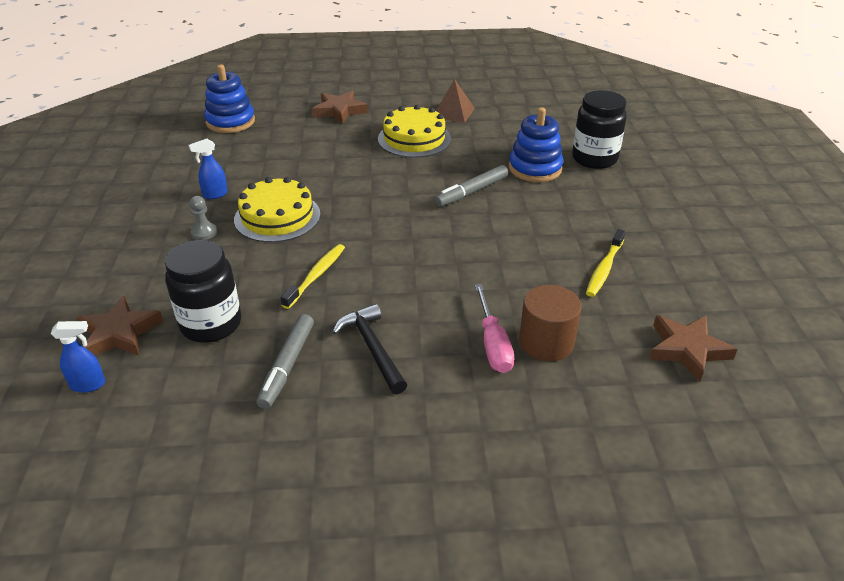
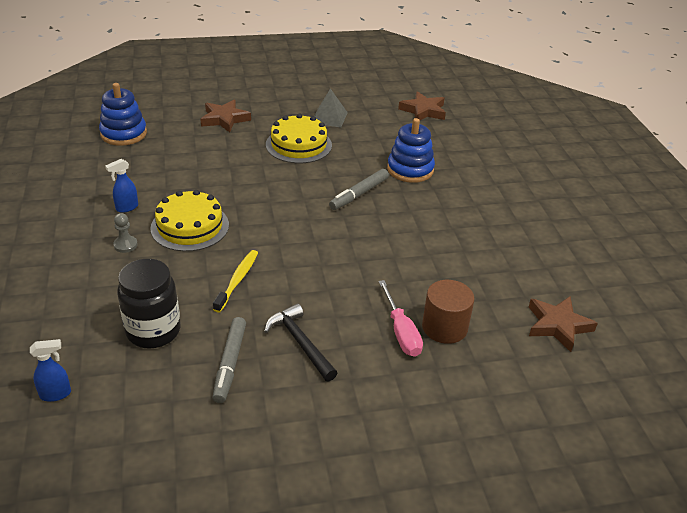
camera: 10 degrees left, 0 degrees up
(119, 333) = (71, 345): brown star -> brown star (423, 111)
(453, 112) = (329, 117): brown pyramid -> grey pyramid
(594, 159) = (459, 158): black jar -> none
(604, 268) = (482, 259): yellow toothbrush -> none

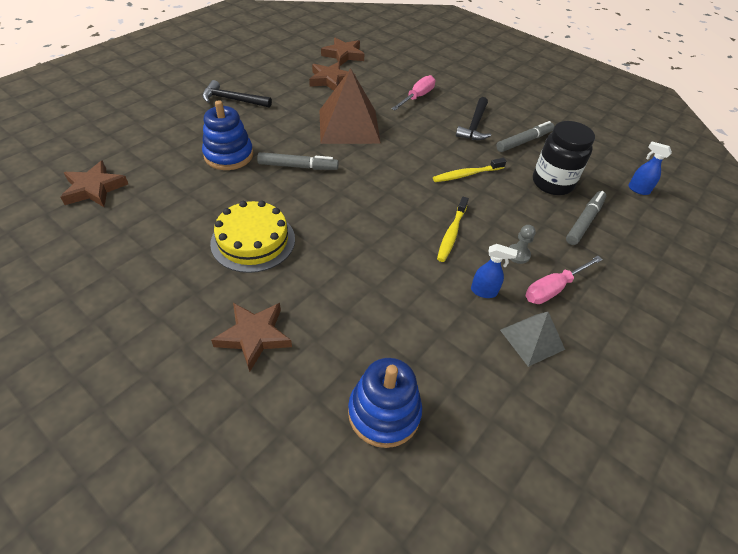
camera: 130 degrees left, 10 degrees up
(78, 239) = (553, 288): none -> pink screwdriver
(91, 311) = (584, 221): none -> grey marker
(190, 226) = (451, 233): yellow cake -> yellow toothbrush
(329, 117) = (169, 249): grey pyramid -> grey pyramid (532, 339)
(391, 250) = (349, 126): none -> brown pyramid
(444, 327) = (393, 85): brown cylinder -> none
(497, 282) = (330, 80): none -> brown star
(503, 202) = (233, 100): none -> black hammer

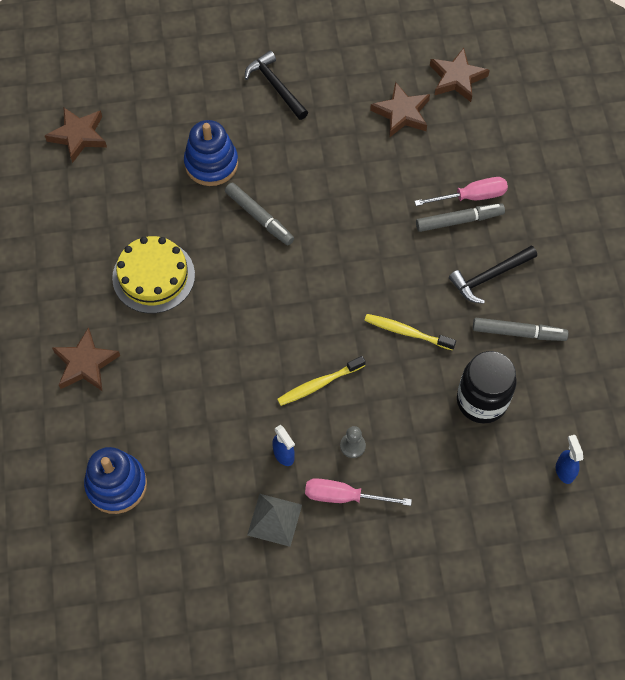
camera: 45 degrees right, 15 degrees up
(349, 126) = (356, 194): brown pyramid -> none
(584, 221) = (457, 461): grey marker -> grey marker (459, 220)

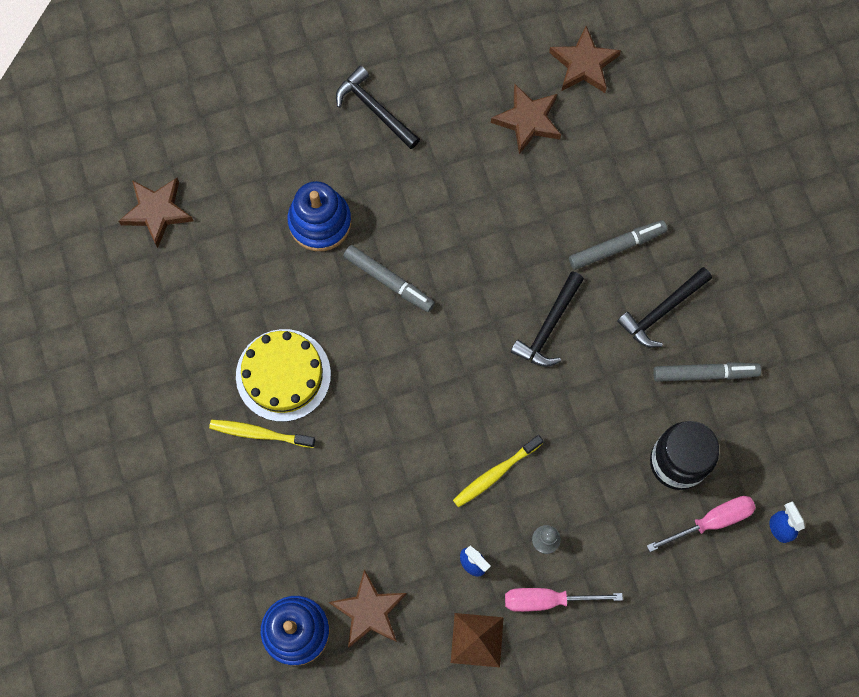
camera: 10 degrees left, 10 degrees up
(85, 363) = (229, 494): brown star -> brown star (369, 611)
(274, 520) = (477, 640): grey pyramid -> brown pyramid
(388, 274) = (548, 326): none -> black hammer
(407, 332) = (581, 394): yellow toothbrush -> yellow toothbrush (259, 433)
(471, 197) = (625, 214): pink screwdriver -> pink screwdriver (711, 521)

